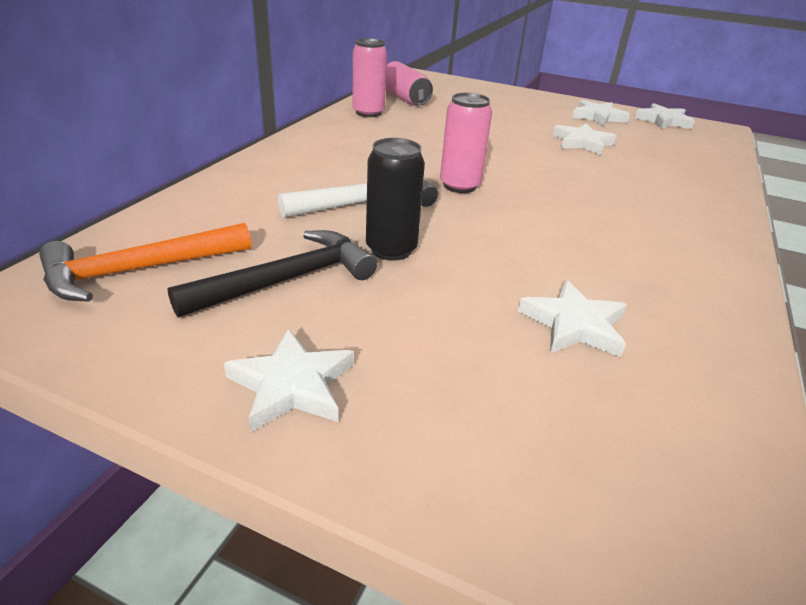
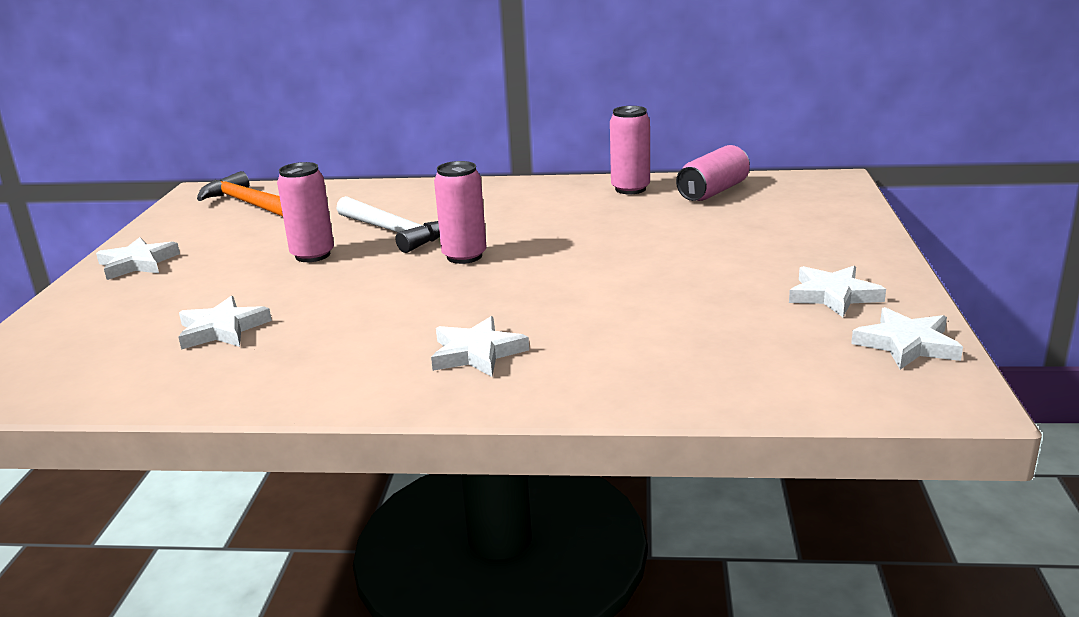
camera: 75 degrees right, 10 degrees down
(286, 280) = (251, 237): black hammer -> none
(391, 249) = (312, 255): black can -> pink can
(582, 143) = (686, 295): white star -> white star (477, 353)

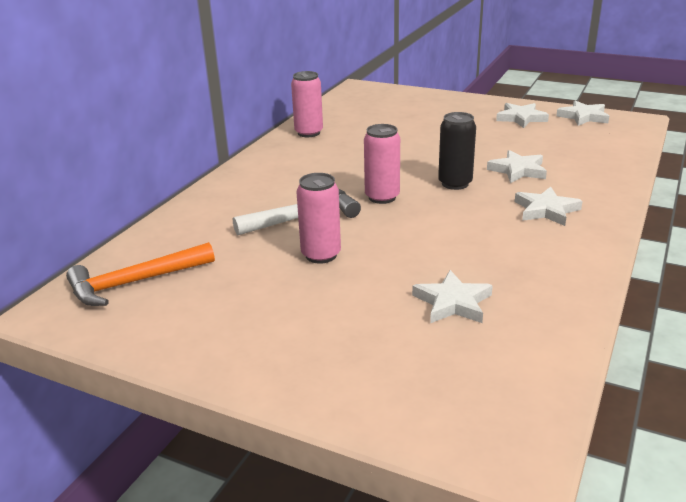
camera: 70 degrees left, 5 degrees up
(138, 263) = (248, 352): white star -> white star (518, 170)
(530, 287) = (455, 183): none -> black can
(713, 191) = (342, 114): pink can -> none

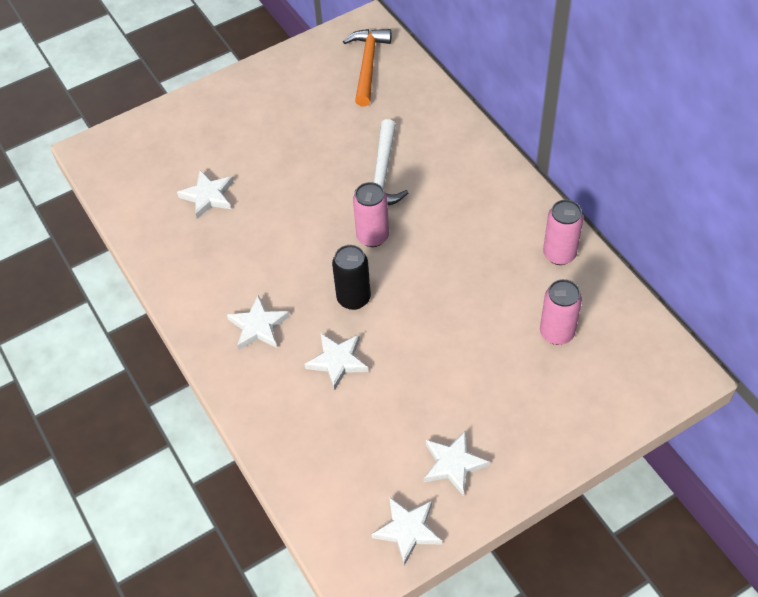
camera: 125 degrees right, 25 degrees up
(321, 255) = (319, 161): pink can -> pink can (557, 333)

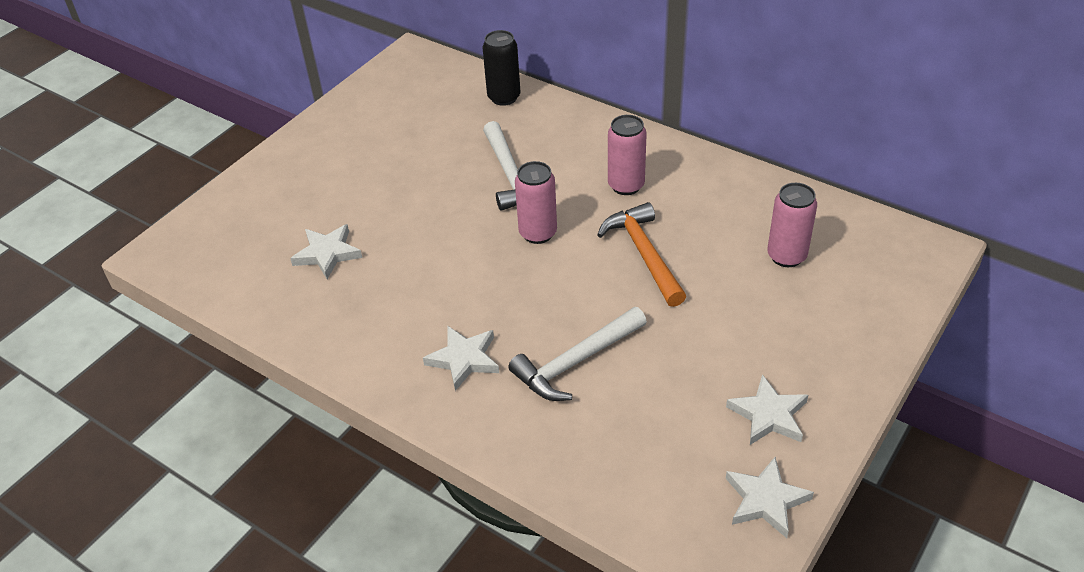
camera: 25 degrees left, 10 degrees down
(337, 361) = (576, 362): white star -> white hammer
(353, 298) = (555, 296): black can -> black can (504, 97)
(367, 65) = (434, 87): orange hammer -> orange hammer (644, 254)
(559, 254) = (739, 188): pink can -> pink can (626, 185)

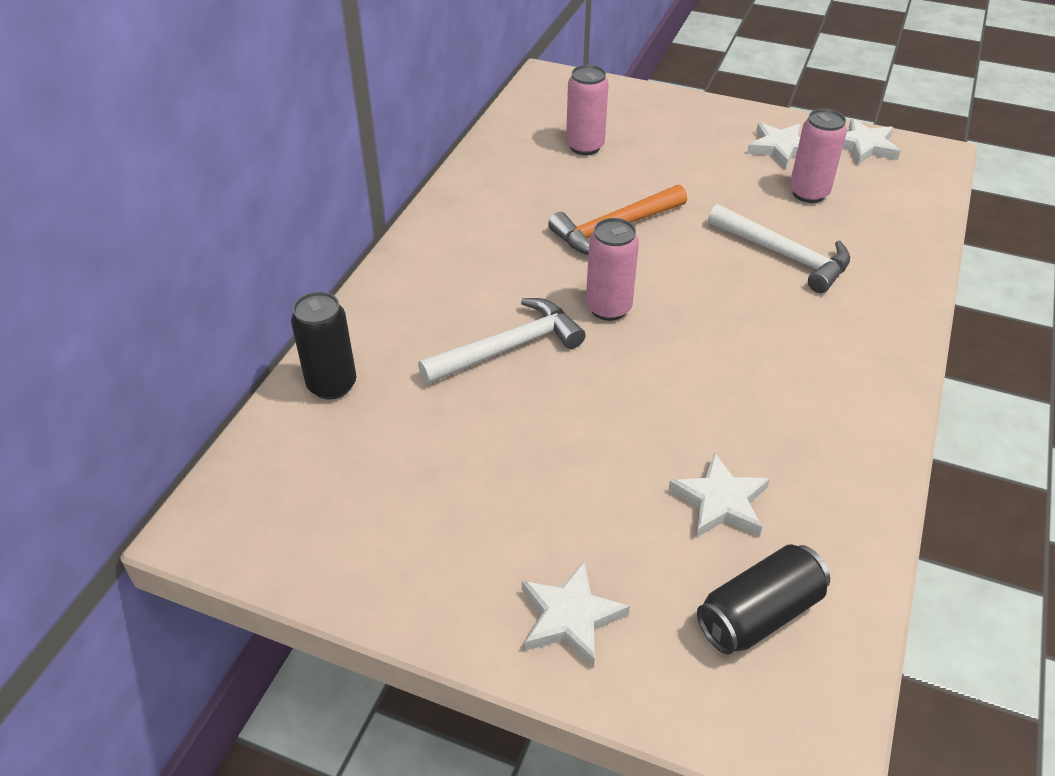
camera: 105 degrees left, 0 degrees up
(241, 251) = (759, 614): none -> black can
(464, 359) = (825, 332): white star -> white star (570, 617)
(626, 185) = (505, 252): pink can -> pink can (808, 193)

